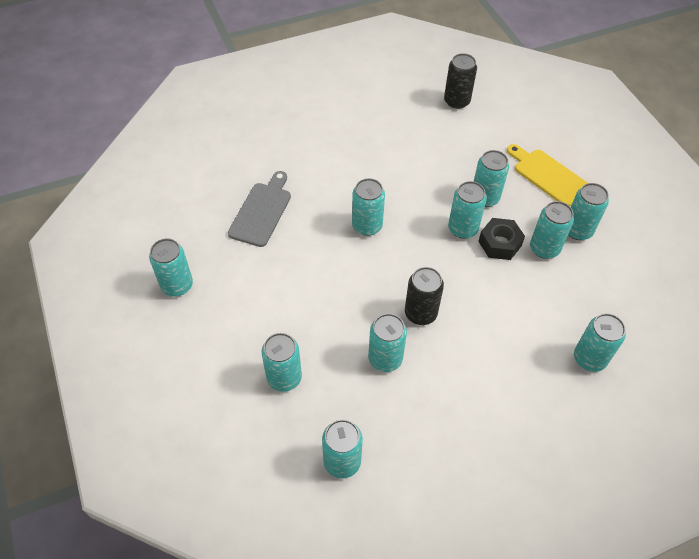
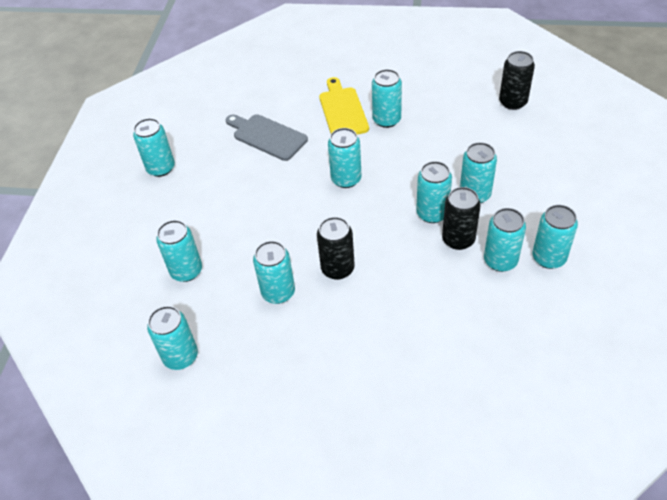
camera: 35 degrees right, 5 degrees down
(262, 211) = (267, 136): grey cutting board -> grey cutting board turned 105 degrees counterclockwise
(499, 243) = (458, 239): black nut -> black can
(548, 176) = (556, 197): yellow cutting board -> yellow cutting board (342, 110)
(589, 358) = (469, 377): turquoise can -> turquoise can (386, 120)

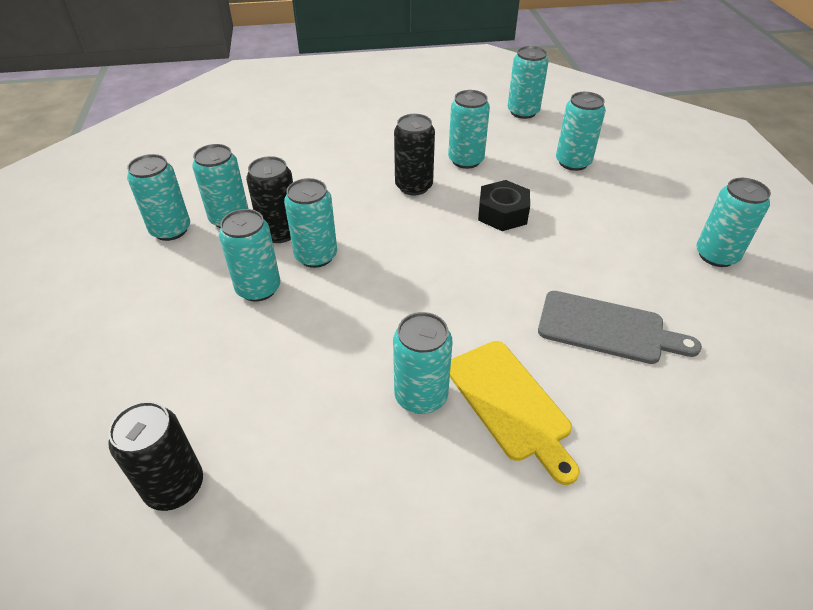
camera: 160 degrees right, 5 degrees down
(279, 227) = (502, 213): none -> black nut
(346, 179) = (447, 281): turquoise can -> none

